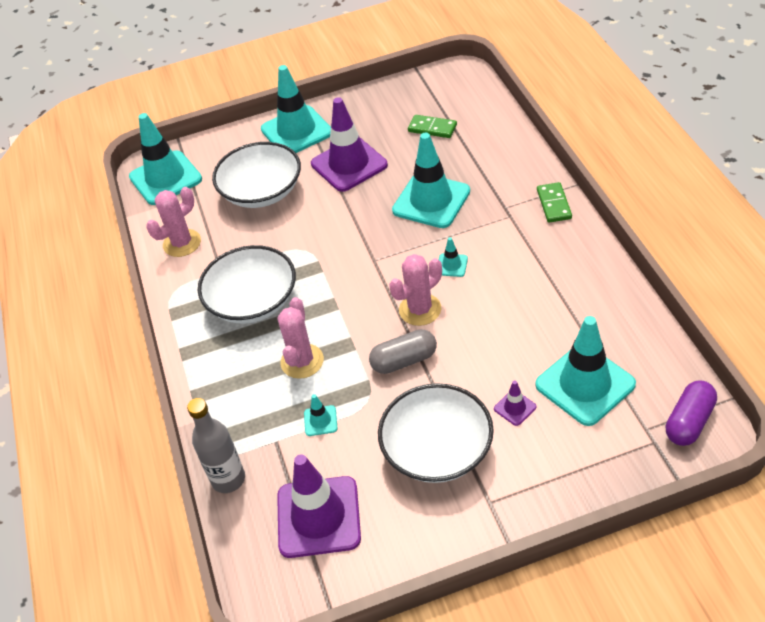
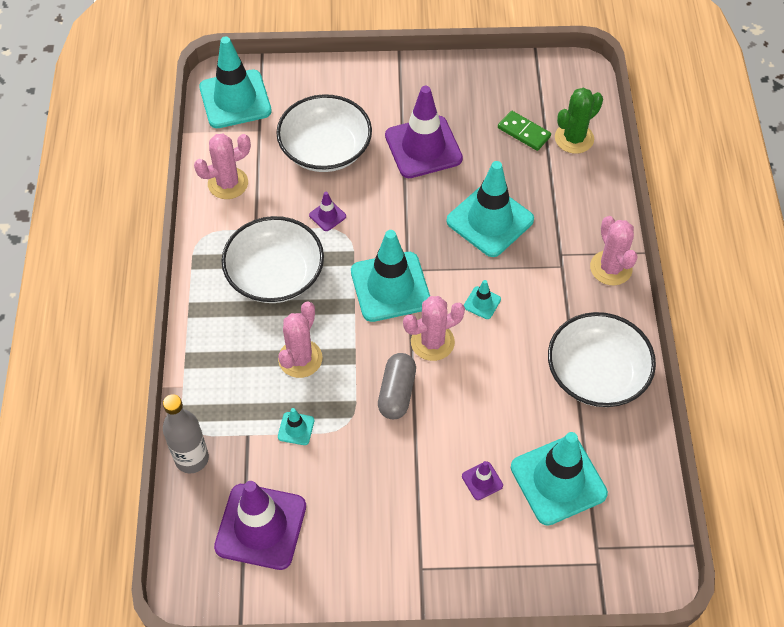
camera: 10 degrees right, 10 degrees up
(283, 241) = (327, 216): none -> purple traffic cone
(296, 131) = (384, 87): turquoise traffic cone -> turquoise traffic cone (390, 287)
(404, 360) = (397, 392): grey capsule -> grey capsule turned 75 degrees counterclockwise
(437, 449) = (393, 498): white bowl -> white bowl (596, 374)
(477, 120) = (574, 138): none -> green cactus
(553, 204) = (611, 268): green domino -> pink cactus
(689, 422) = (640, 555): purple capsule -> none

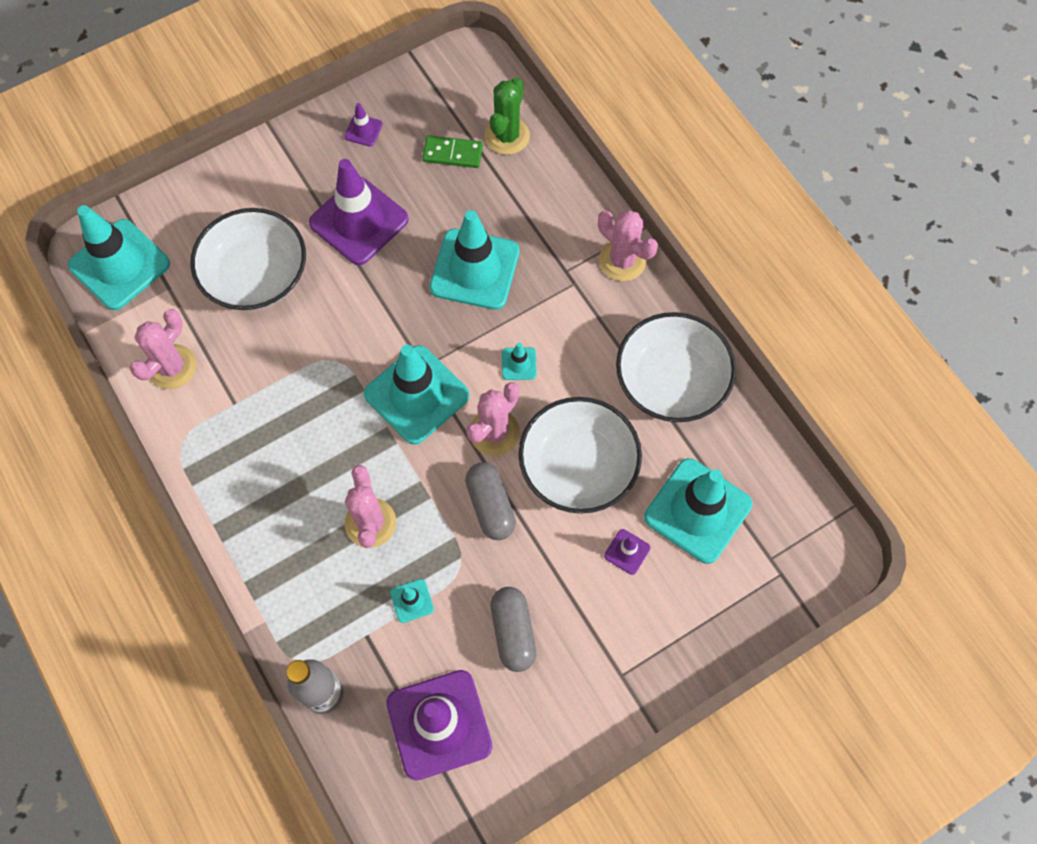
camera: 30 degrees left, 10 degrees up
(275, 275) = (288, 444): white bowl -> white bowl (578, 466)
(327, 216) = (303, 349): purple traffic cone -> purple traffic cone (363, 130)
(357, 491) = (513, 632): none -> grey capsule

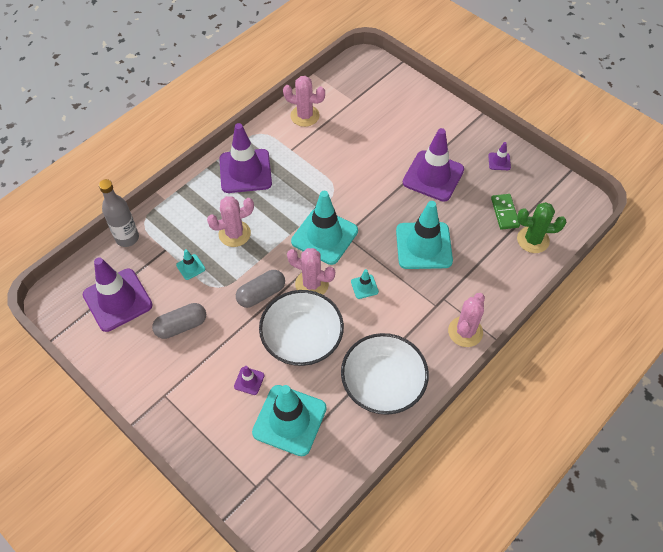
camera: 75 degrees right, 10 degrees down
(119, 265) = (359, 75): turquoise traffic cone -> none
(253, 482) = (245, 171): none -> purple traffic cone
(255, 274) = (376, 136): white bowl -> none

